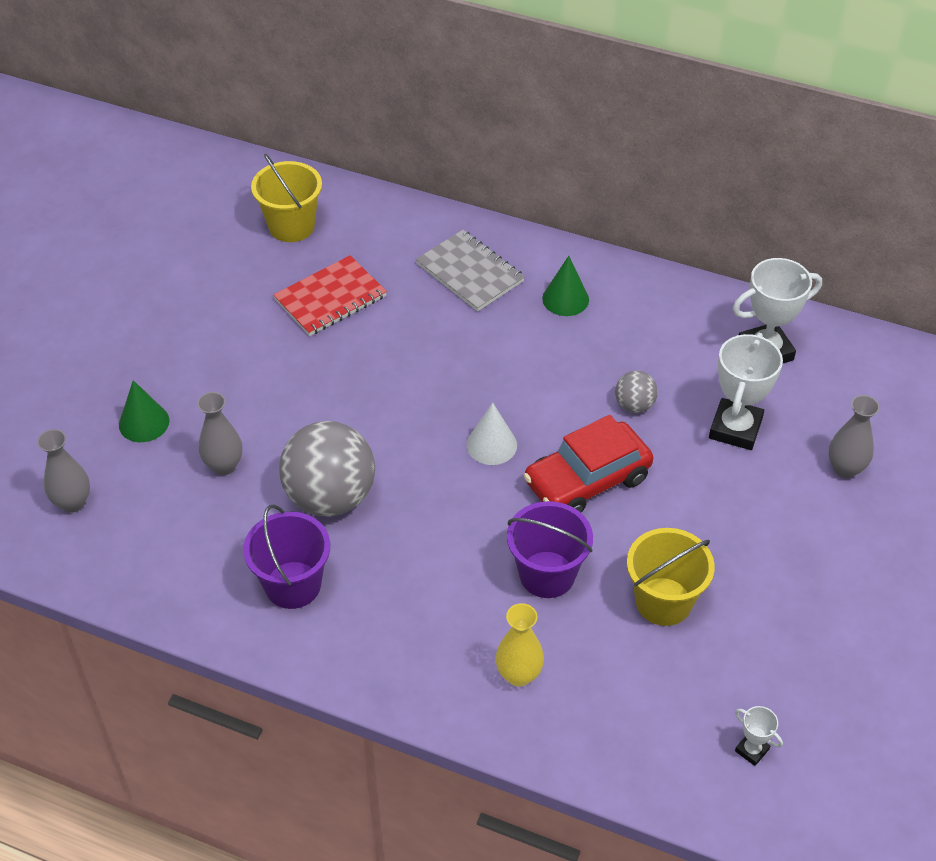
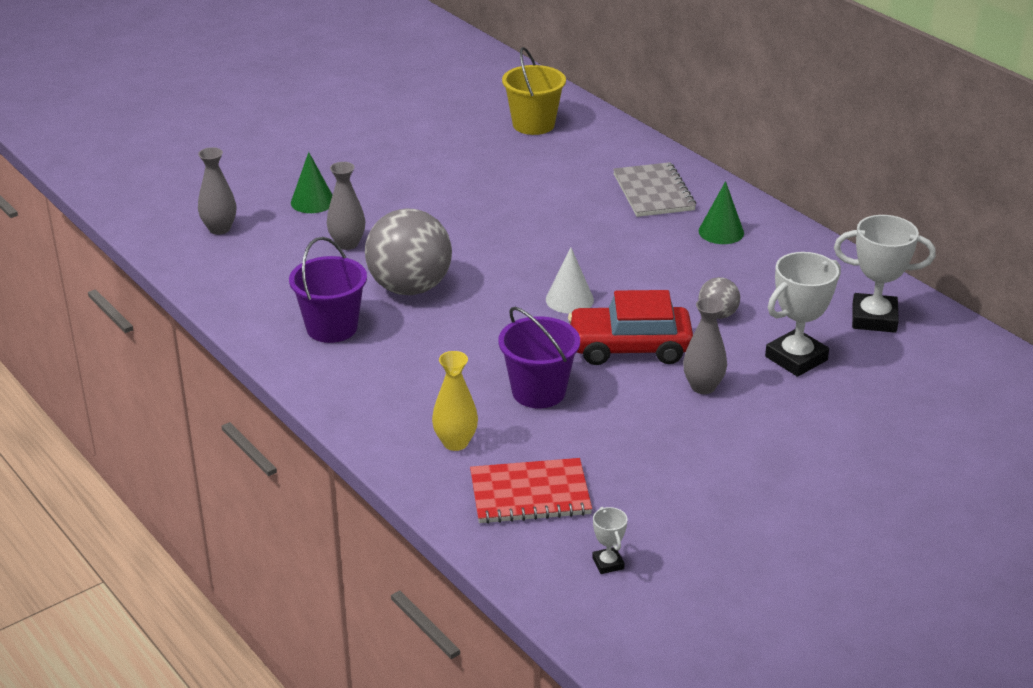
camera: 30 degrees right, 15 degrees down
(330, 298) = (523, 174): red notebook -> red notebook (530, 494)
(663, 601) = (622, 443): yellow bucket -> none
(845, 468) = (876, 418): grey vase -> grey vase (703, 387)

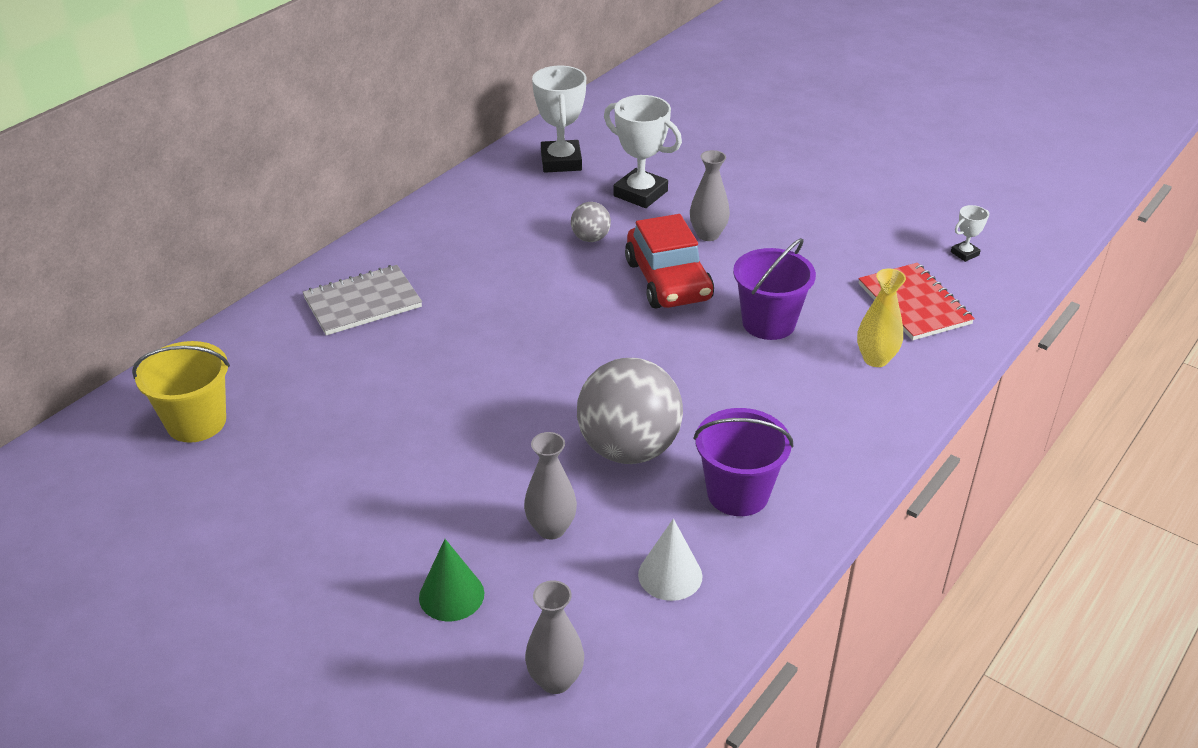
camera: 105 degrees left, 5 degrees up
(569, 299) = (602, 328): white cone -> white cone (670, 575)
(721, 232) = (437, 251): green cone -> none

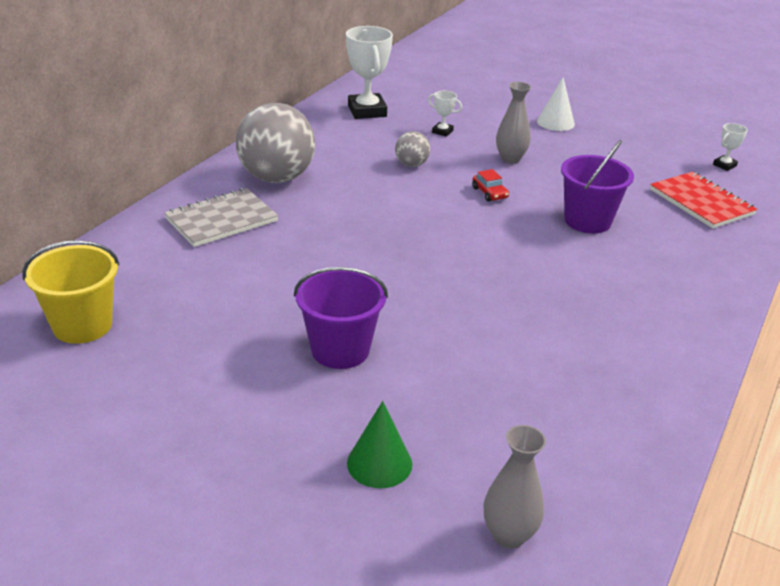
camera: 10 degrees left, 5 degrees down
(551, 528) = (456, 396): grey vase -> none
(629, 449) = (504, 324): grey ball -> grey ball (276, 178)
(640, 193) = (442, 131): white trophy -> white trophy, size x0.48
(668, 280) = (489, 193): red car -> red car, size x0.41
(670, 575) = (582, 429): white cone -> white cone (555, 122)
(738, 493) = (616, 355): purple bucket -> purple bucket (340, 350)
(875, 359) = (688, 244): yellow vase -> none

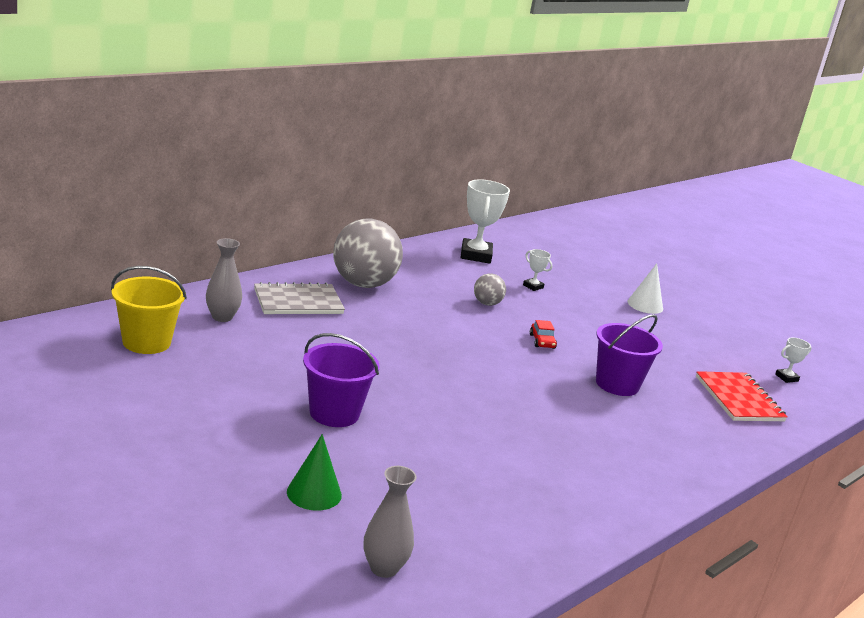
camera: 15 degrees right, 10 degrees down
(510, 159) = (580, 321): grey vase -> grey vase (222, 317)

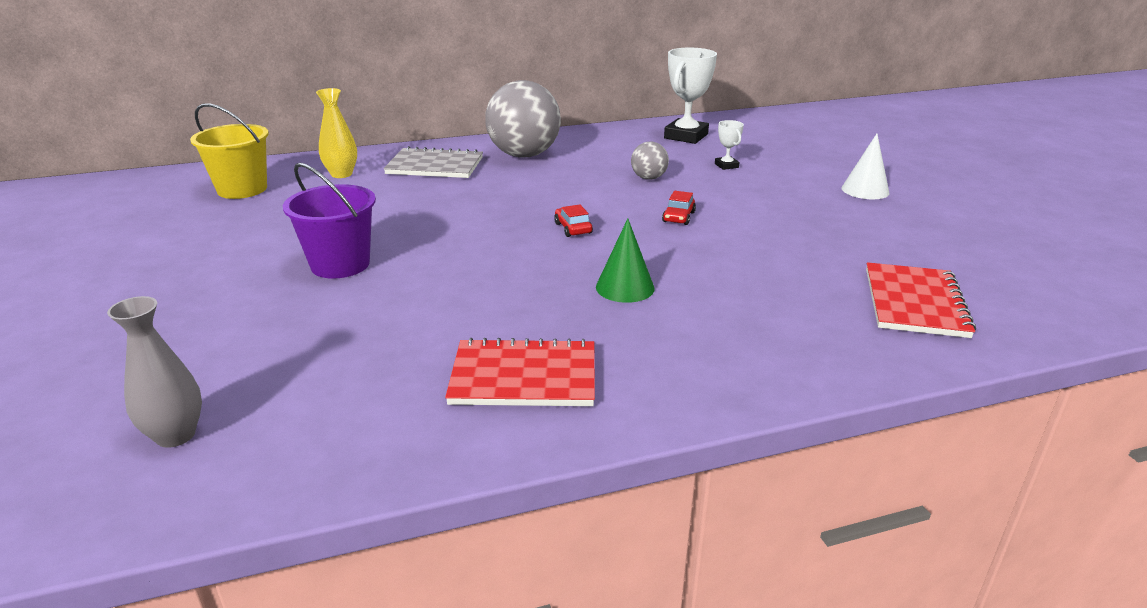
camera: 30 degrees right, 5 degrees up
(222, 317) = (341, 174): grey vase -> yellow vase
(314, 493) = (211, 339): green cone -> green cone (625, 287)
(477, 359) = (573, 228): none -> red car
(562, 487) = (524, 377): none -> red notebook
(617, 384) = (735, 268): purple bucket -> none
(786, 378) = (1024, 284): white trophy -> none

